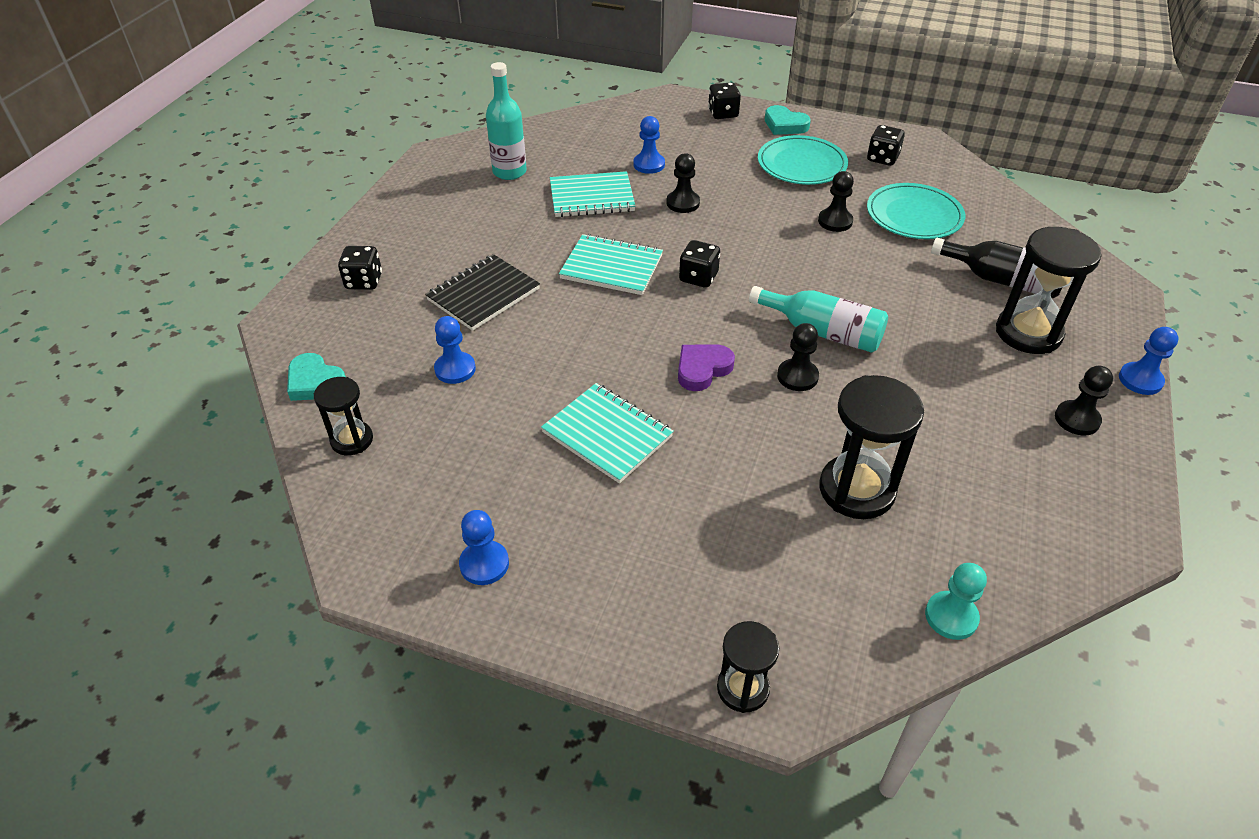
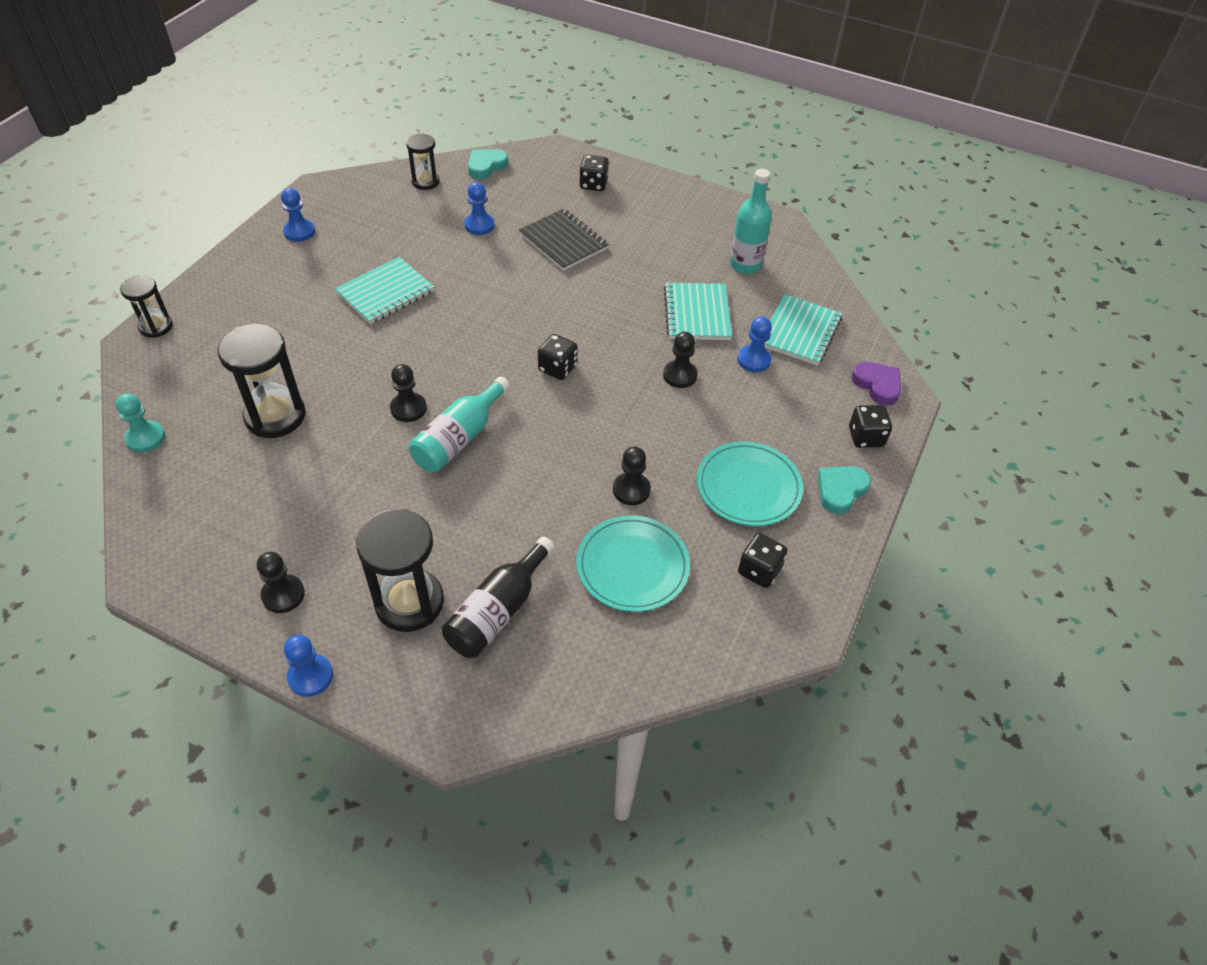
camera: 95 degrees right, 5 degrees up
(611, 267) = (584, 315): turquoise notebook -> turquoise notebook (800, 332)
(702, 369) = (436, 352): purple heart -> purple heart (877, 385)

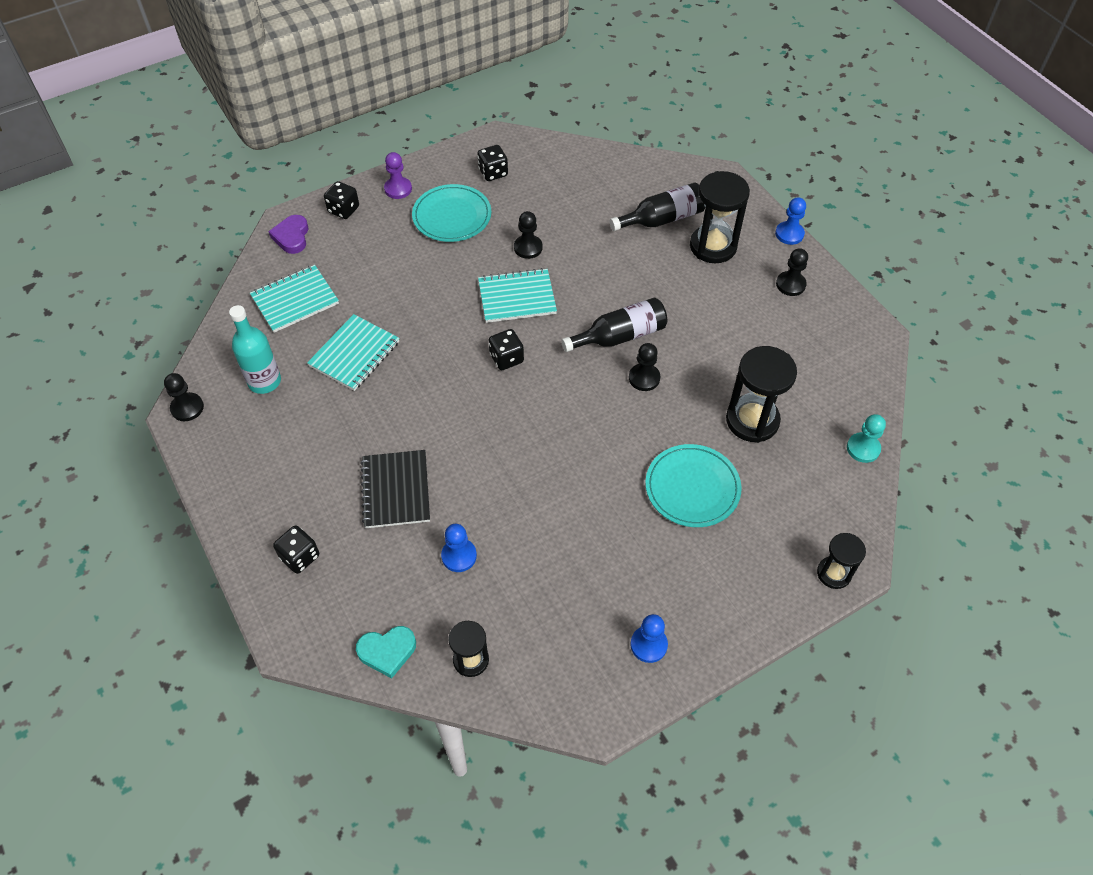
camera: 145 degrees left, 5 degrees up
(385, 293) = (601, 509): turquoise notebook -> turquoise notebook (517, 297)
(459, 438) = (620, 336): turquoise bottle -> black bottle
(632, 566) = (564, 207): turquoise plate -> turquoise plate (692, 488)
(680, 375) = (420, 309): black pawn -> black pawn (187, 408)
(754, 360) = (354, 295): blue pawn -> none
(840, 490) = (398, 189): turquoise heart -> purple pawn

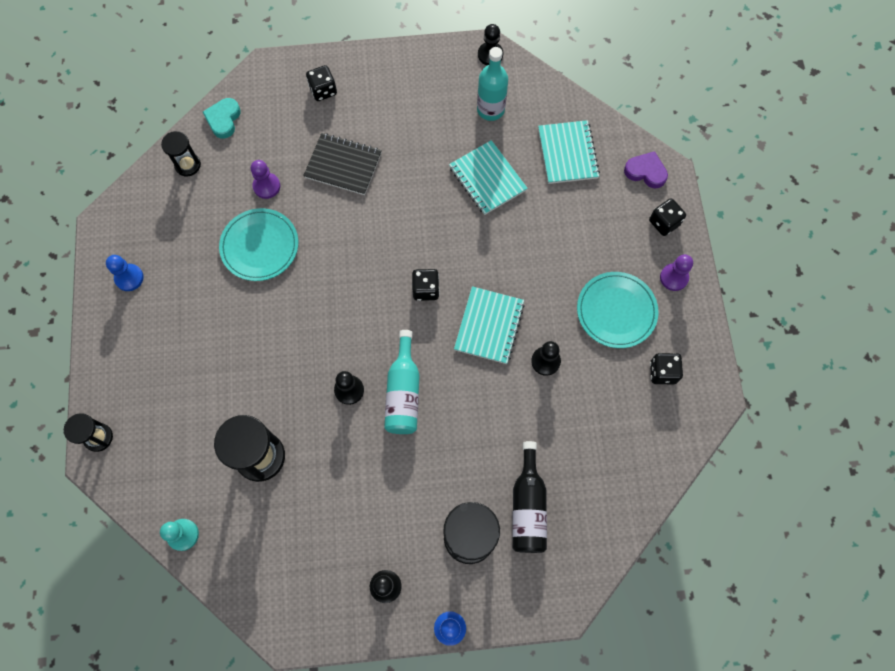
camera: 115 degrees right, 15 degrees up
(459, 556) = (266, 186): blue pawn -> purple pawn
(620, 336) = (403, 392): black bottle -> turquoise bottle
(692, 488) = (227, 373): turquoise plate -> turquoise plate (260, 246)

